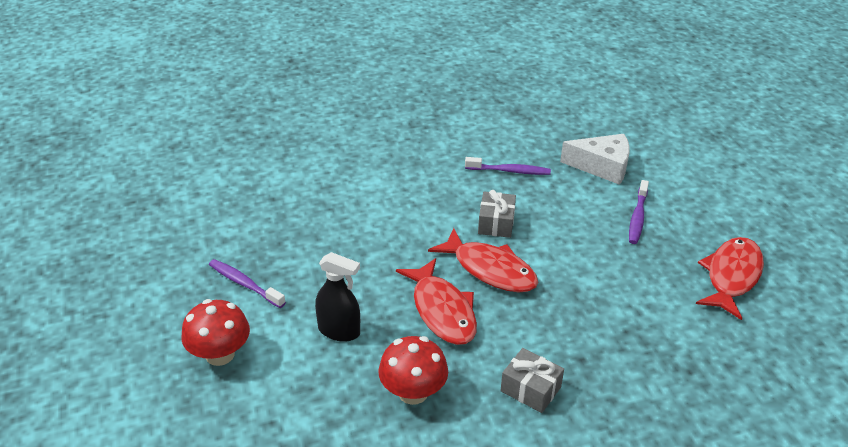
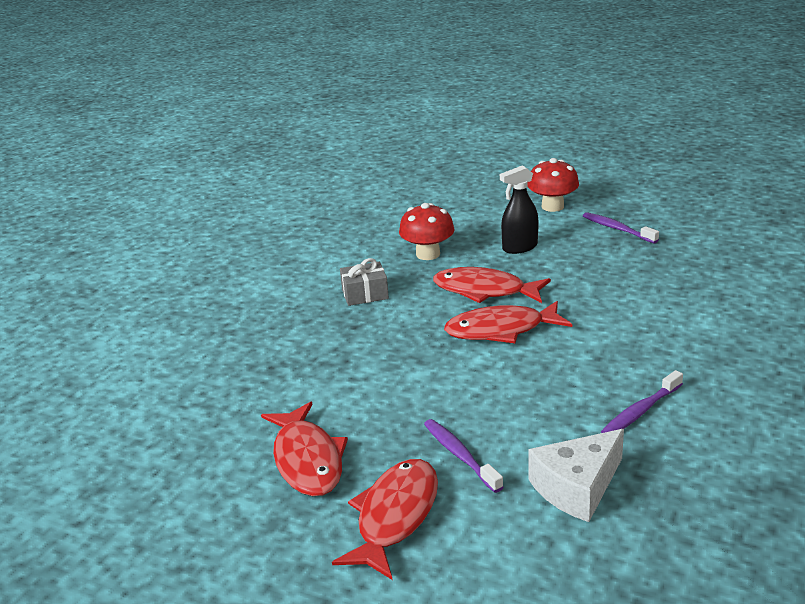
camera: 135 degrees right, 10 degrees down
(244, 284) = (617, 229): purple toothbrush -> purple toothbrush turned 120 degrees counterclockwise
(496, 223) = (559, 361): grey gift -> none
(711, 214) = (395, 516): none -> red fish

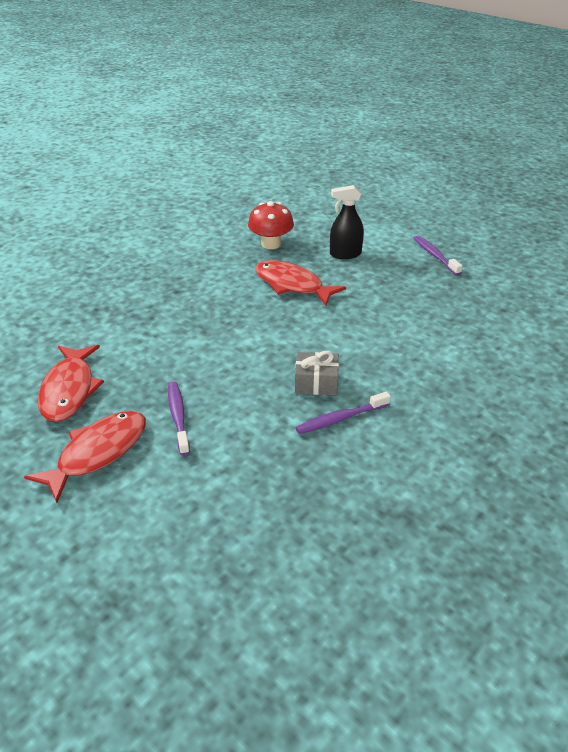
camera: 15 degrees right, 10 degrees up
(365, 294) = (202, 266): grey gift -> grey gift (316, 383)
(501, 330) = (281, 321): red fish -> none
(552, 206) = (396, 224): red mushroom -> none
(577, 487) = (246, 469): white cheese -> none

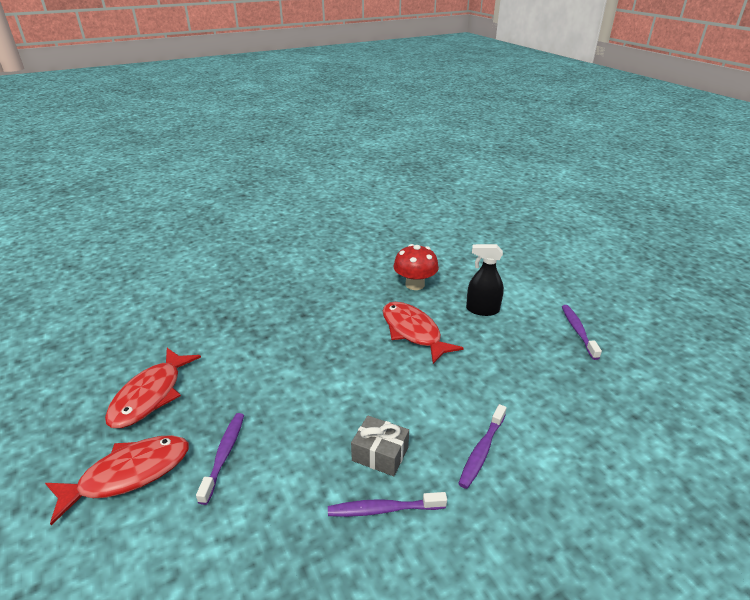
camera: 20 degrees right, 5 degrees down
(397, 361) = (481, 451): none -> purple toothbrush

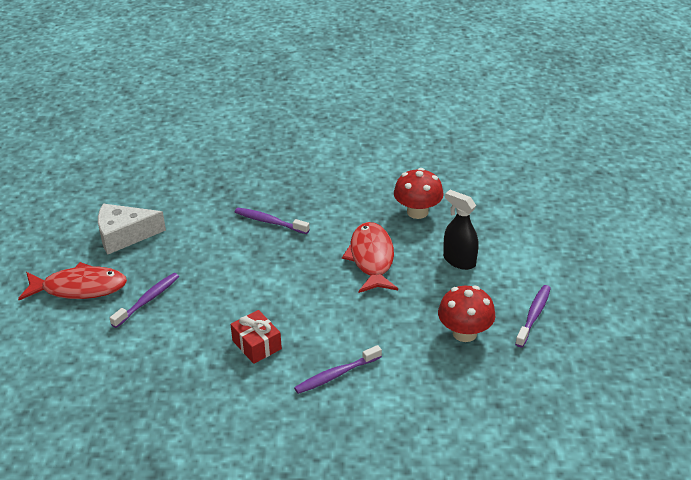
camera: 30 degrees right, 5 degrees up
(150, 395) = (124, 235): red fish -> white cheese
(380, 454) = (257, 345): grey gift -> red gift
(383, 509) = (228, 381): purple toothbrush -> purple toothbrush (269, 222)
(545, 365) = (464, 333): none -> red mushroom

